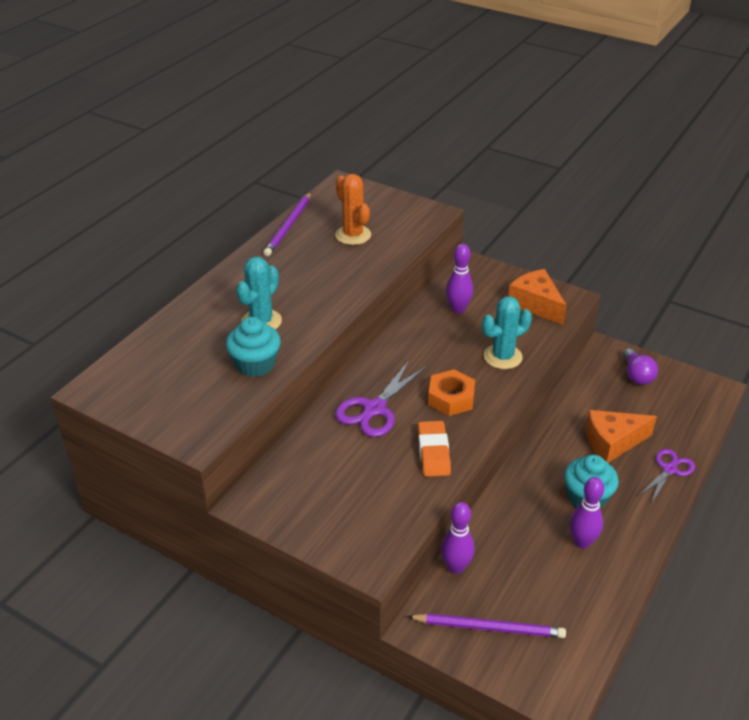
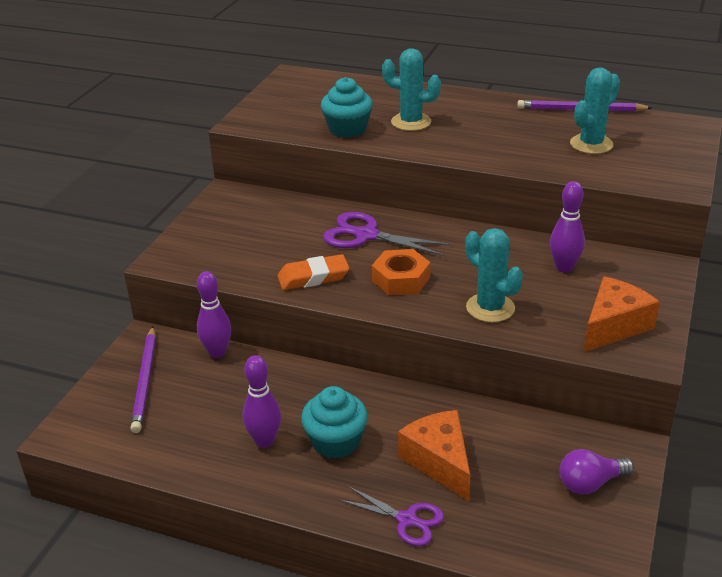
camera: 80 degrees right, 5 degrees down
(353, 235) = (591, 144): orange cactus -> turquoise cactus

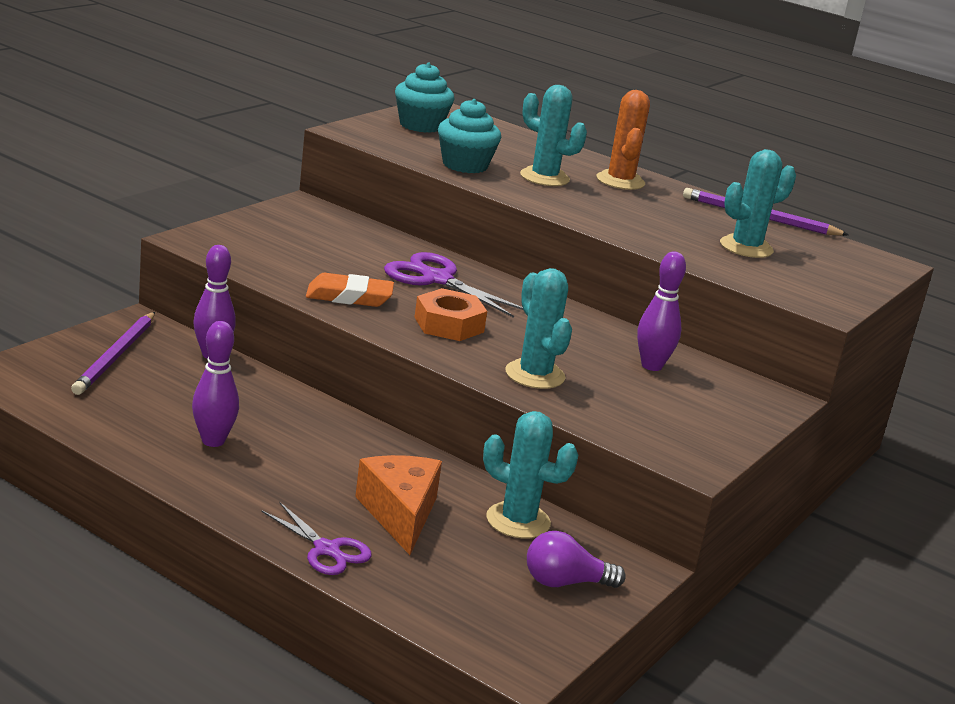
camera: 10 degrees right, 10 degrees down
(335, 442) = (292, 464): turquoise cupcake -> turquoise cupcake (420, 125)
(465, 107) = (620, 181): none -> orange cactus
(525, 435) = (518, 521): none -> turquoise cactus
(614, 326) = (671, 428): orange cheese -> none

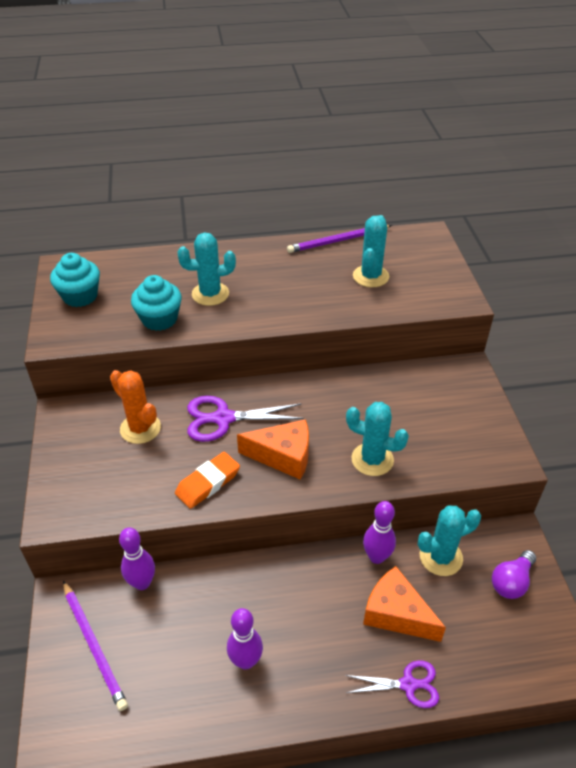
camera: 40 degrees left, 20 degrees up
(449, 324) = (283, 456): orange nut -> orange cheese
(620, 181) = (244, 263): orange cactus -> orange cactus (140, 428)
(651, 366) = (399, 396): purple bowling pin -> purple bowling pin (376, 557)

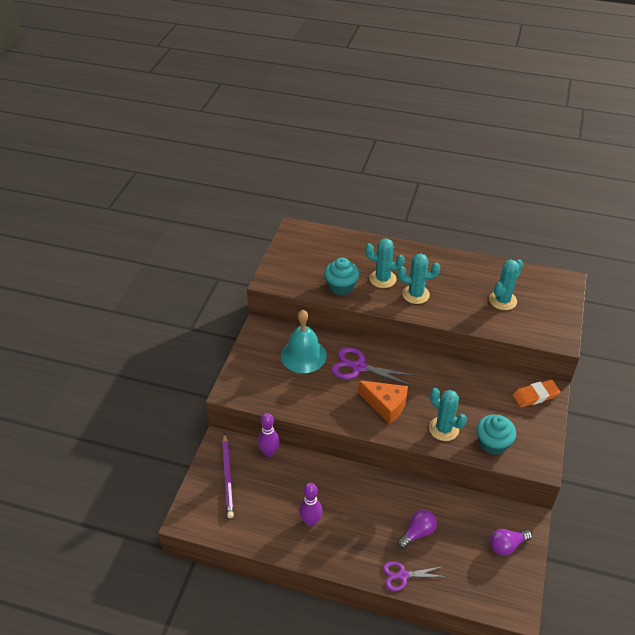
camera: 25 degrees right, 0 degrees up
(80, 296) = (297, 254): turquoise cupcake -> turquoise cupcake (493, 443)
(140, 428) = (303, 355): orange cactus -> turquoise bell
(208, 483) = (330, 405): orange eraser -> orange eraser (535, 396)
(338, 241) = (494, 266): purple pencil -> none
(376, 557) = (423, 494): purple bowling pin -> none
(396, 613) = (417, 533): orange cheese -> purple light bulb
(408, 684) = (402, 575): purple scissors -> purple scissors turned 150 degrees clockwise
(441, 557) = (466, 511): turquoise cactus -> turquoise cactus (415, 294)

